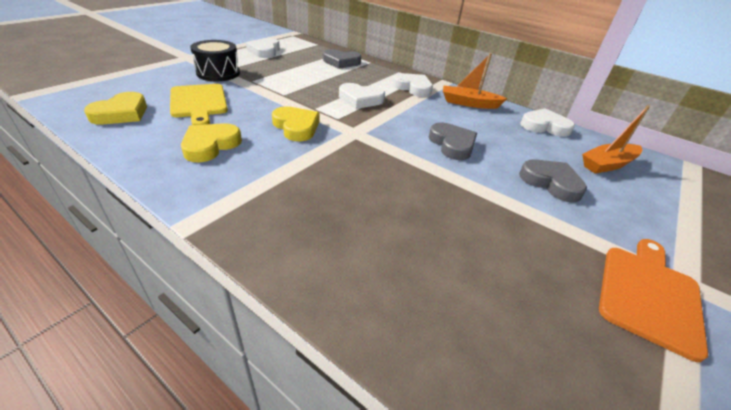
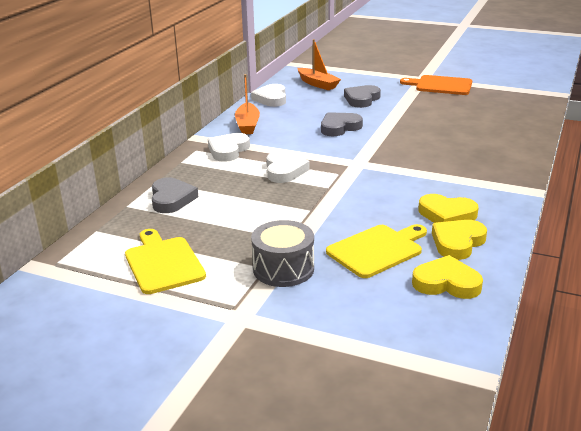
camera: 100 degrees left, 10 degrees down
(218, 73) = (283, 269): black drum -> grey drum
(265, 51) = (163, 263): white heart -> yellow cutting board
(296, 127) = (375, 188): yellow heart -> yellow heart (457, 242)

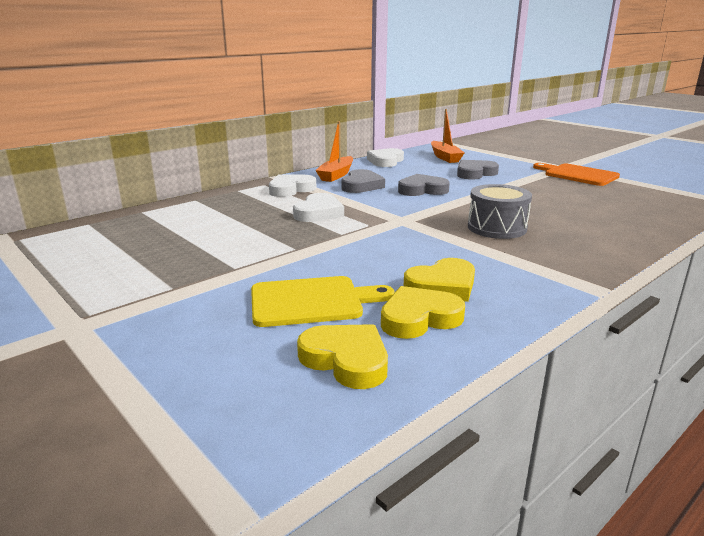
camera: 25 degrees right, 5 degrees down
(163, 263) = (93, 260): yellow cutting board -> none
(171, 199) = (185, 214): grey heart -> grey heart (361, 185)
(283, 269) = (188, 294): grey drum -> grey drum (497, 228)
(447, 214) = (442, 286): yellow heart -> yellow heart turned 75 degrees counterclockwise

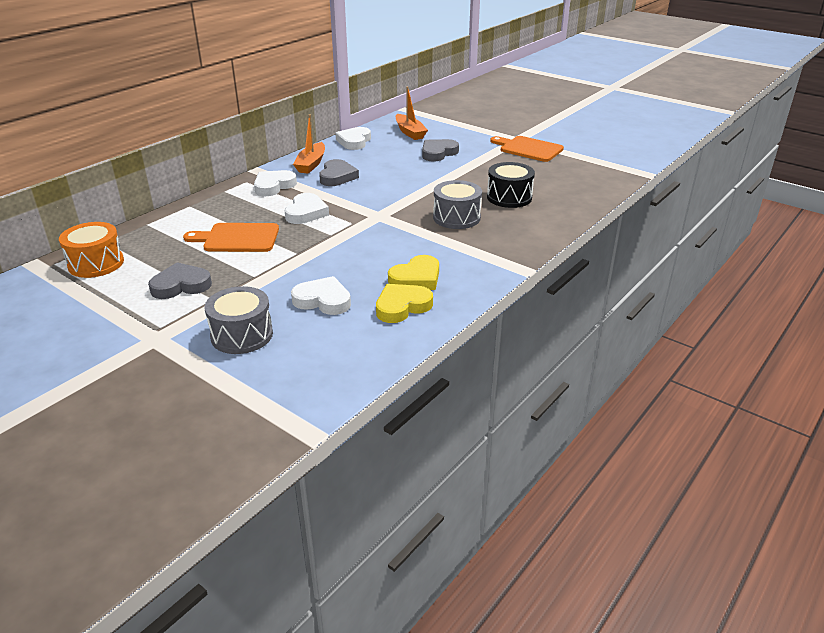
camera: 10 degrees left, 10 degrees up
(63, 242) = (96, 263): none -> orange drum
(187, 334) = (242, 335): none -> grey drum
(232, 230) = (238, 238): none -> orange cutting board
(312, 301) = (323, 300): yellow cutting board -> white heart
(346, 360) = (357, 342): yellow heart -> none
(422, 190) = (392, 178): grey heart -> grey heart (181, 285)
(561, 213) = (509, 197): none -> black drum

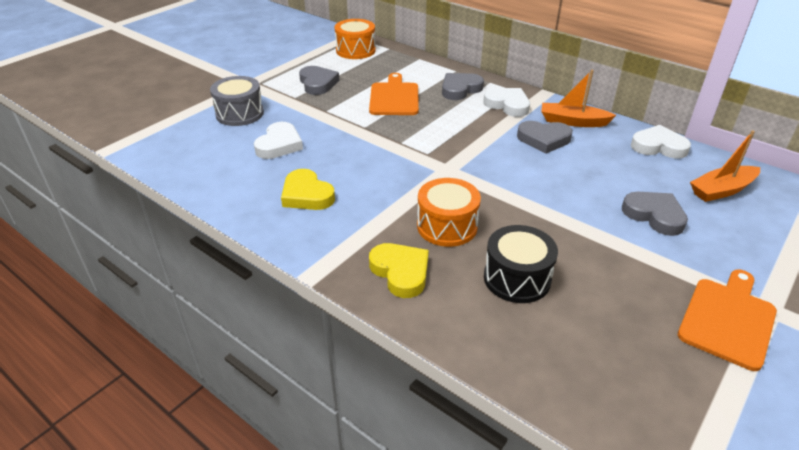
camera: 90 degrees right, 5 degrees up
(233, 205) = (460, 89): none -> grey heart
(306, 212) = (449, 126): white heart -> none
(402, 306) = (257, 186): yellow heart -> yellow heart (401, 272)
(456, 217) = (447, 226): grey drum -> orange drum

